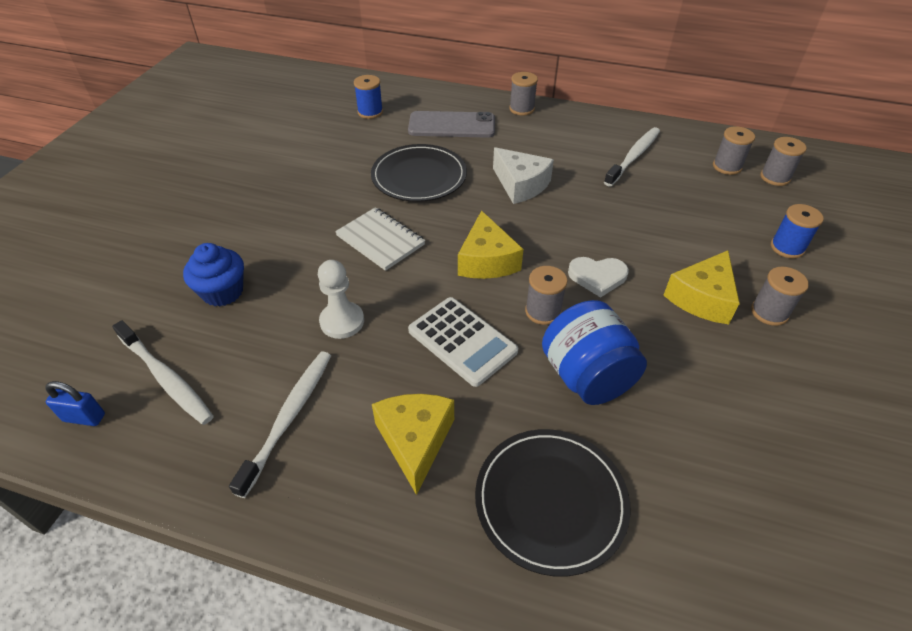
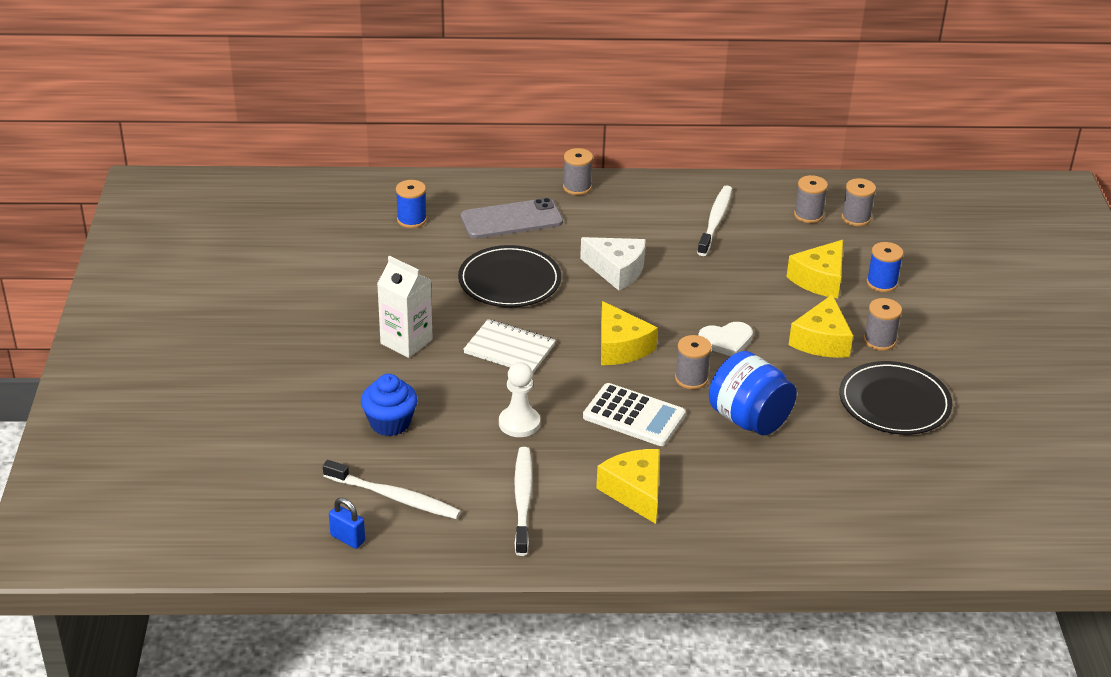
camera: 20 degrees left, 10 degrees down
(84, 417) = (347, 538): blue padlock -> blue padlock turned 45 degrees clockwise
(294, 214) = (406, 341): none -> white carton
(550, 501) = (756, 504): black plate -> black plate (894, 402)
(720, 231) = (819, 279): none -> yellow cheese

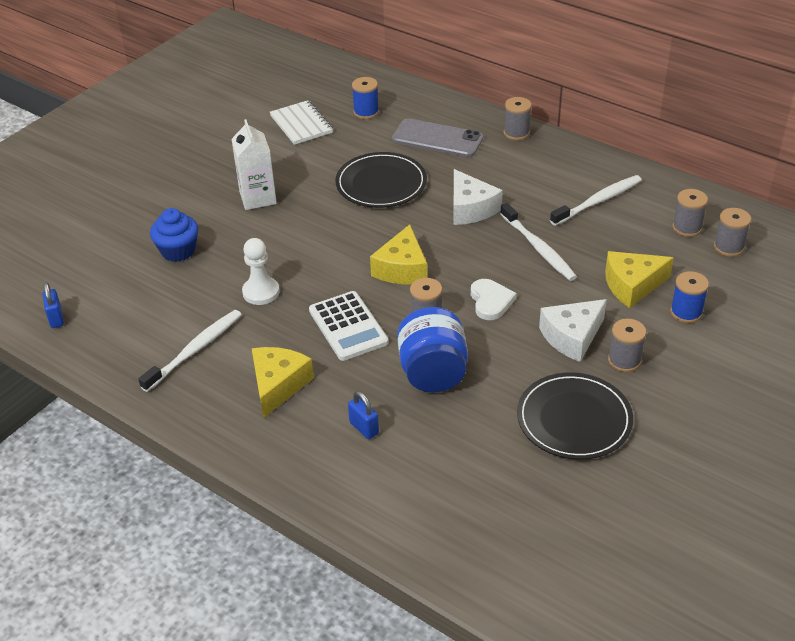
camera: 40 degrees right, 5 degrees up
(395, 497) = (118, 305): white toothbrush -> white toothbrush (539, 248)
(509, 349) = (320, 234): white notebook -> white notebook (301, 124)
(726, 341) = (490, 301): white heart -> white heart turned 120 degrees counterclockwise
(747, 489) = (364, 428): none -> blue padlock
(821, 340) = (572, 337): yellow cheese -> white cheese

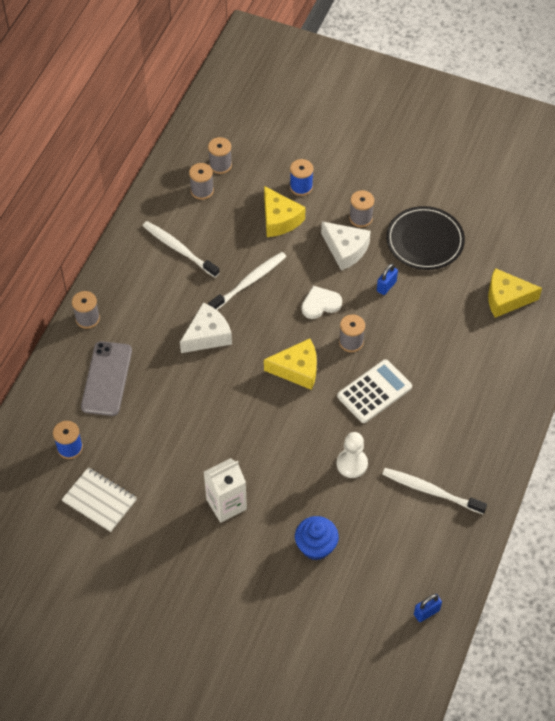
camera: 105 degrees left, 15 degrees up
(278, 385) = (449, 422): yellow cheese -> yellow cheese (506, 298)
(301, 124) = (99, 500): white notebook -> white notebook turned 75 degrees clockwise
(364, 428) = (472, 358): blue padlock -> blue padlock (386, 286)
(381, 184) = (185, 409): black plate -> none
(433, 373) = (406, 327): blue jar -> none

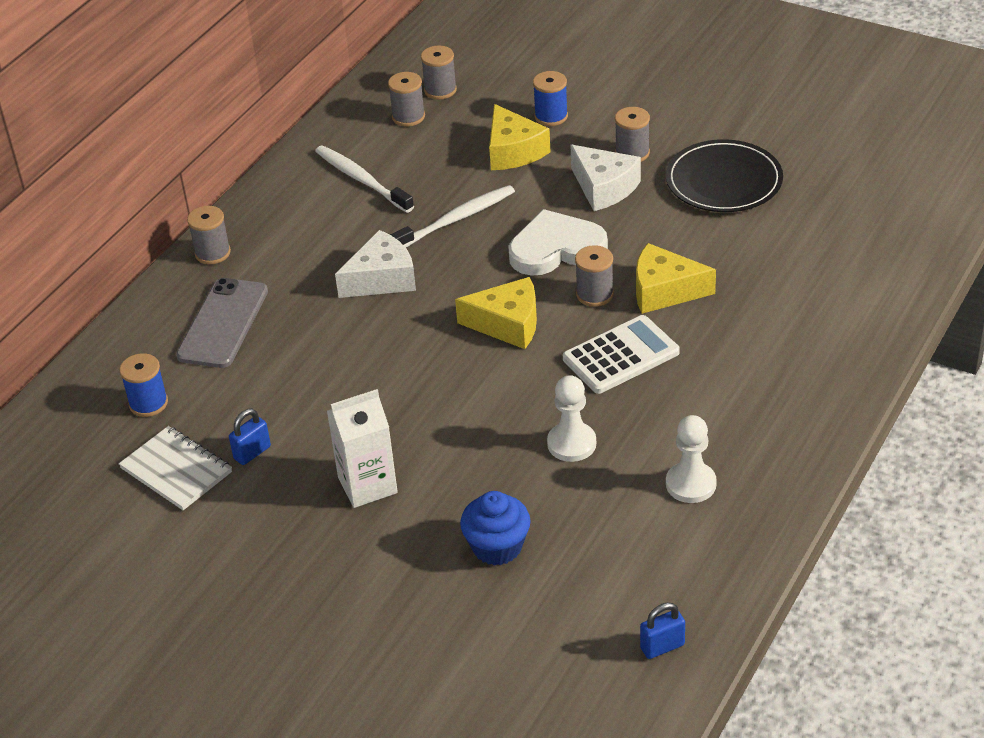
camera: 10 degrees right, 15 degrees down
(320, 304) = (556, 248): white heart -> white heart, size x1.60
(386, 286) = (658, 231): blue padlock -> blue padlock (252, 453)
(430, 491) = (691, 484): white toothbrush -> white pawn
(506, 298) = (839, 252): yellow cheese -> yellow cheese (664, 291)

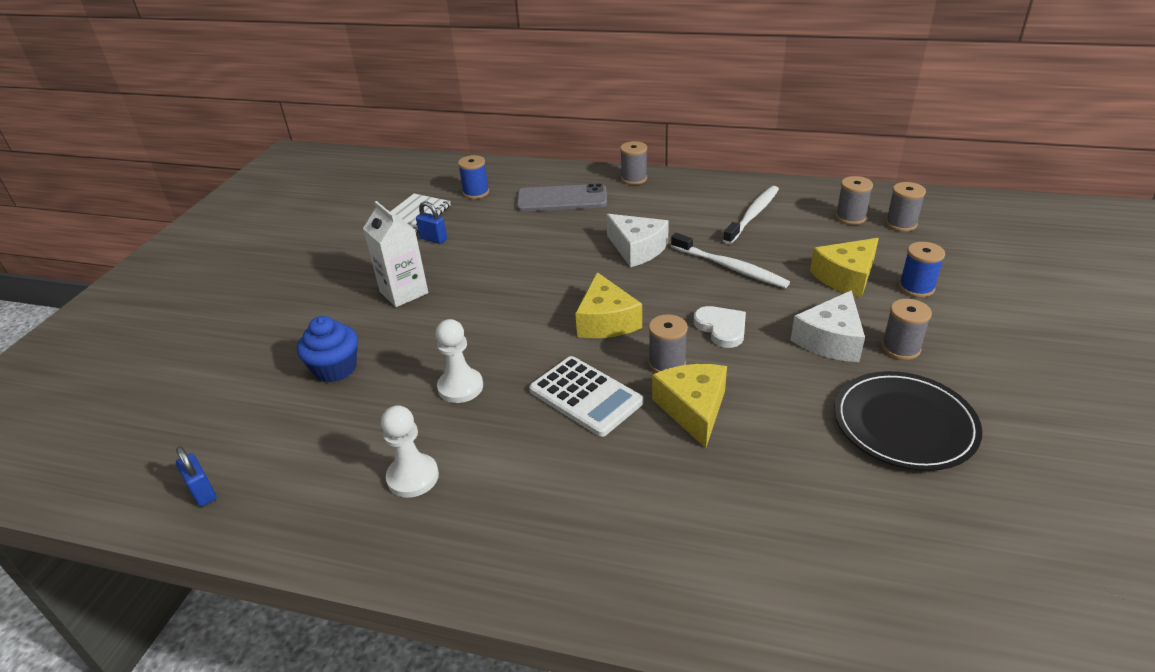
camera: 75 degrees right, 5 degrees down
(556, 248) = (721, 328): white heart -> white heart, size x0.63

